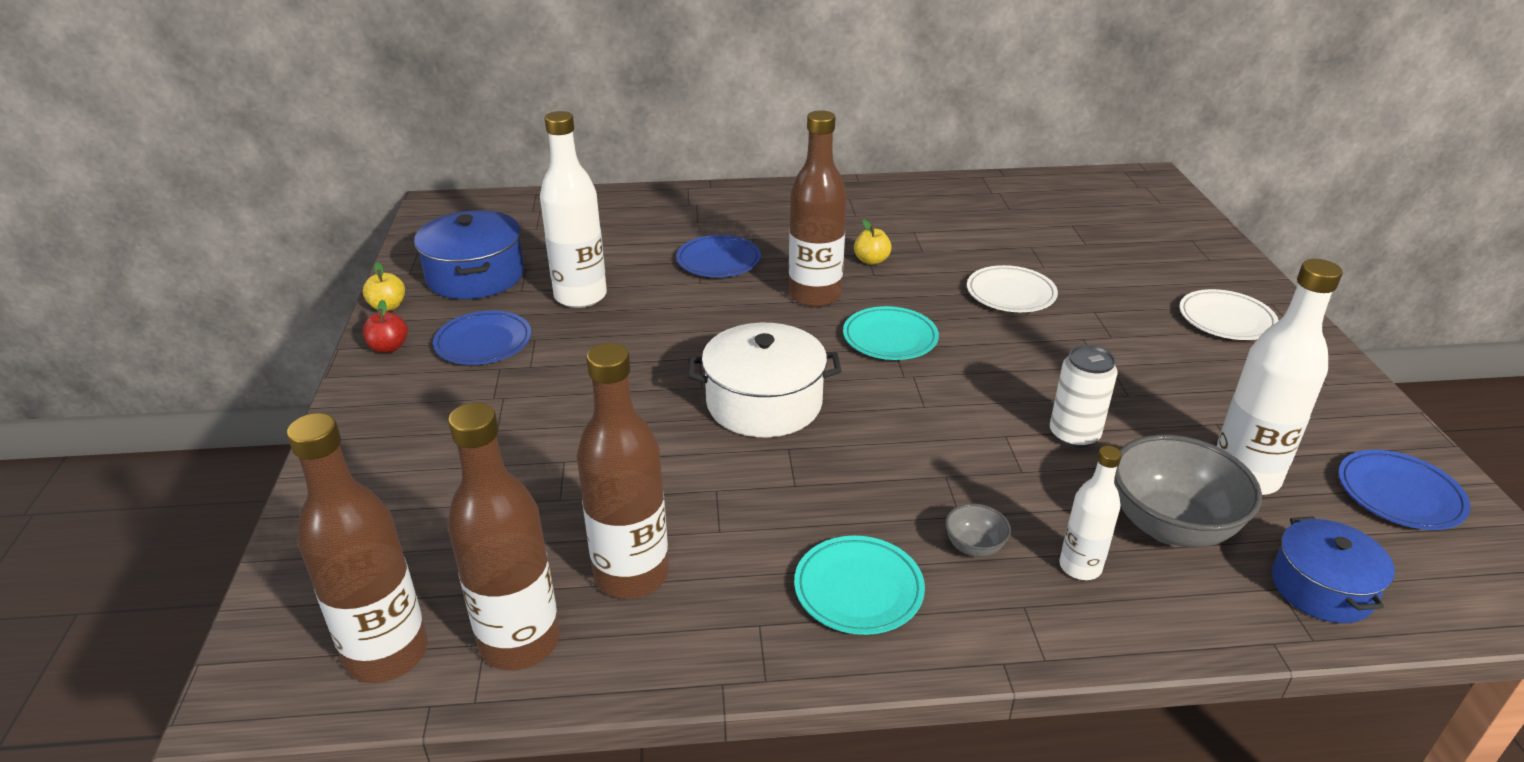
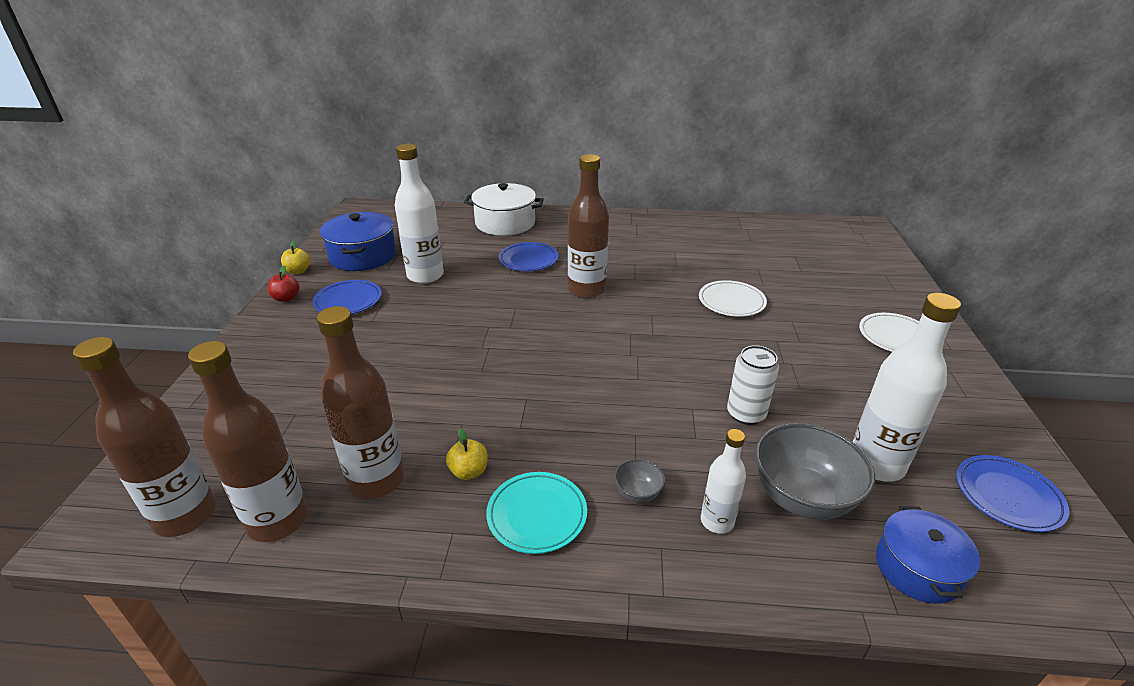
camera: 10 degrees right, 0 degrees up
(764, 403) = (521, 363): white pot -> white pot (505, 223)
(871, 260) = (636, 269): yellow apple -> yellow apple (469, 471)
(890, 338) = (630, 325): turquoise plate -> none

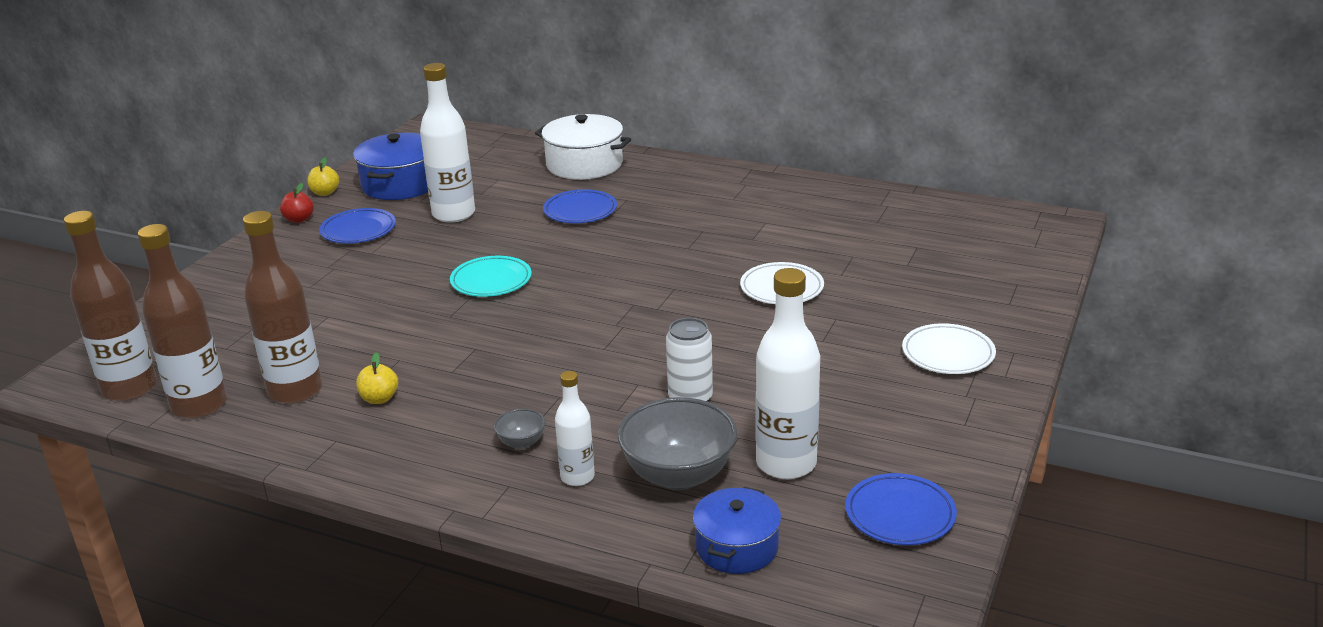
camera: 20 degrees right, 5 degrees down
(537, 515) = (416, 442): turquoise plate -> turquoise plate (491, 281)
(586, 290) = (621, 252): brown bottle -> none

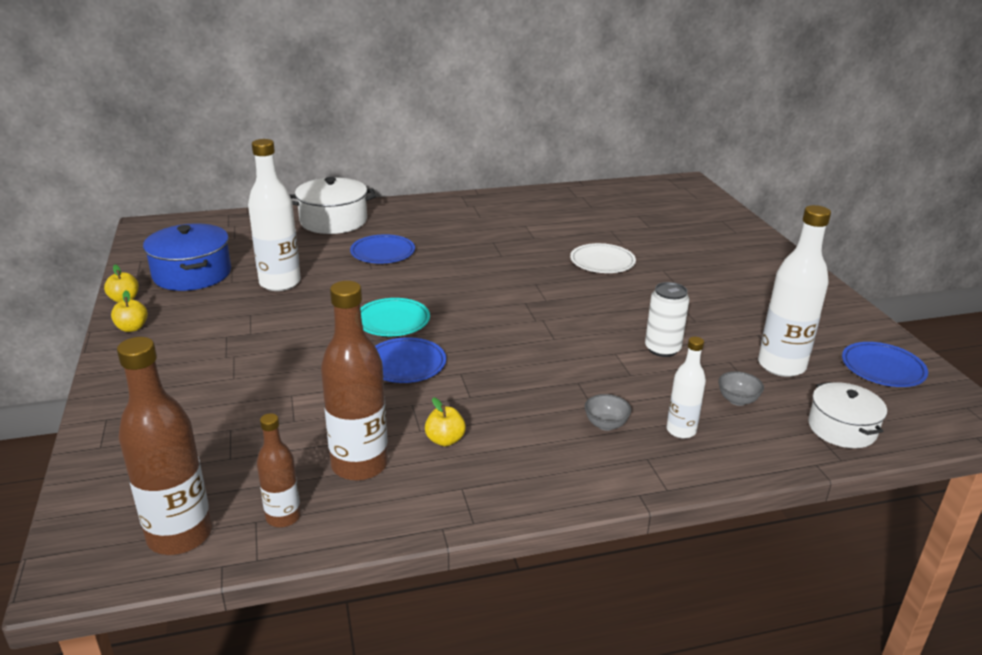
camera: 40 degrees left, 0 degrees up
(199, 405) = (283, 517): brown bottle -> brown bottle, size x0.56
(299, 219) = (132, 328): red apple -> yellow apple
(358, 230) = (209, 319): blue plate -> blue plate (405, 364)
(678, 475) = (737, 400): grey bowl -> grey bowl, size x0.46
(737, 547) = (842, 428): blue pot -> white pot
(948, 354) = (753, 269): white plate -> none

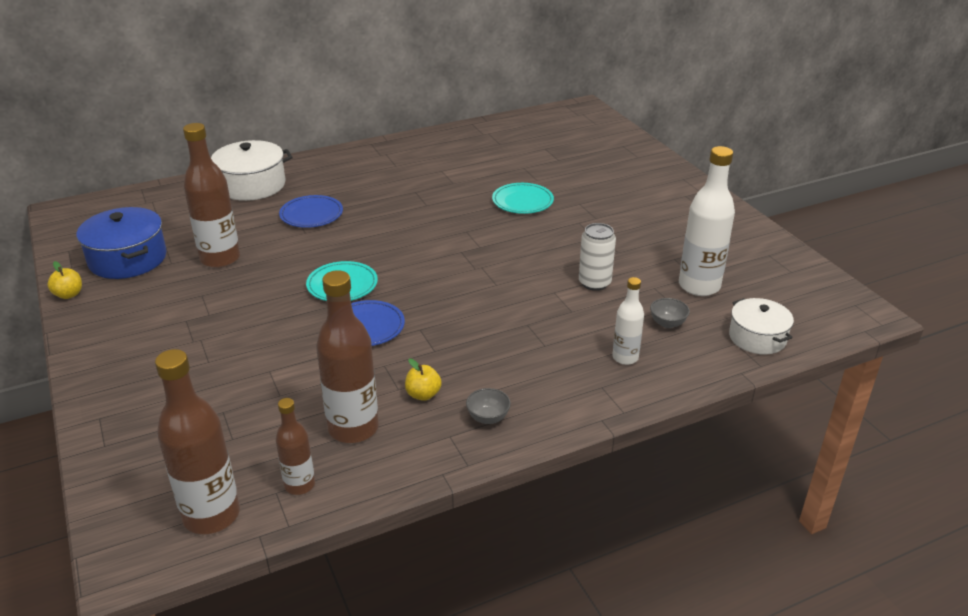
camera: 10 degrees left, 5 degrees up
(132, 328) = (88, 323): yellow apple -> none
(280, 283) = (220, 258): white bottle -> brown bottle
(602, 262) = (522, 201): white plate -> turquoise plate
(606, 424) = (560, 361): grey bowl -> grey bowl (488, 418)
(882, 368) = (783, 278): blue plate -> none

